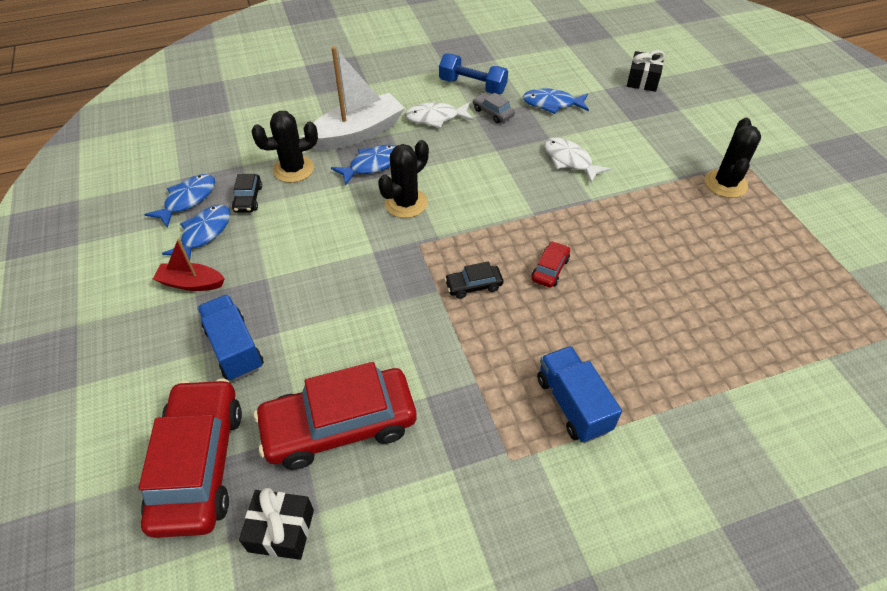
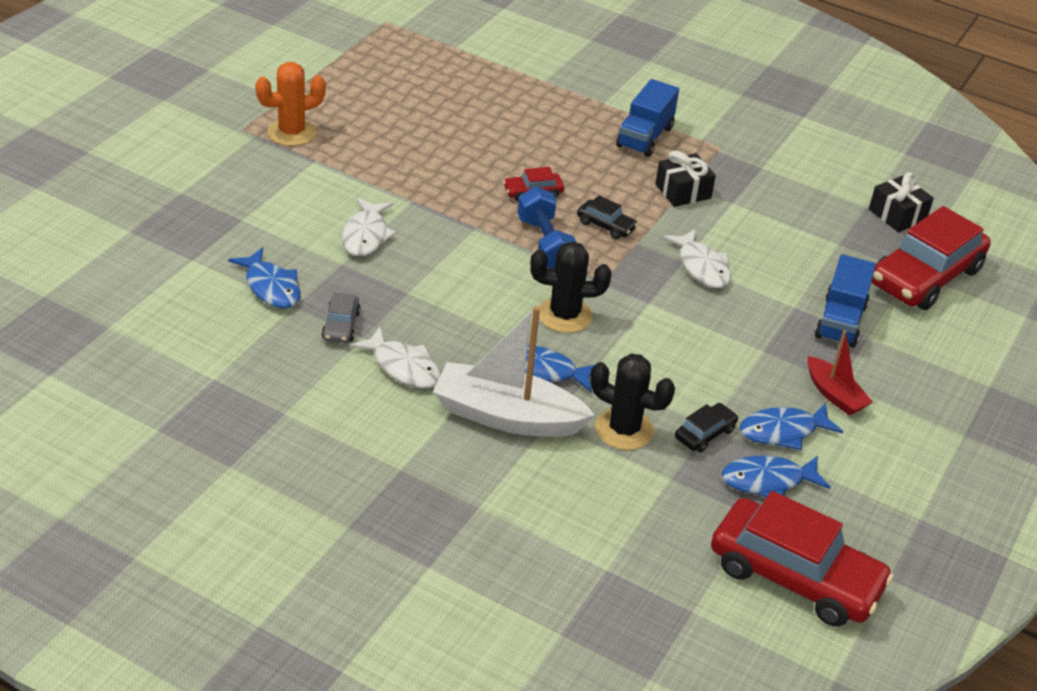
camera: 135 degrees left, 10 degrees down
(339, 425) = (809, 230): red car -> red car (795, 576)
(375, 309) = (702, 267): none -> white fish
(472, 86) = (302, 368): blue dumbbell -> blue dumbbell (545, 244)
(642, 80) = (141, 236): black gift -> black gift (683, 191)
(725, 184) = (292, 132): black cactus -> orange cactus

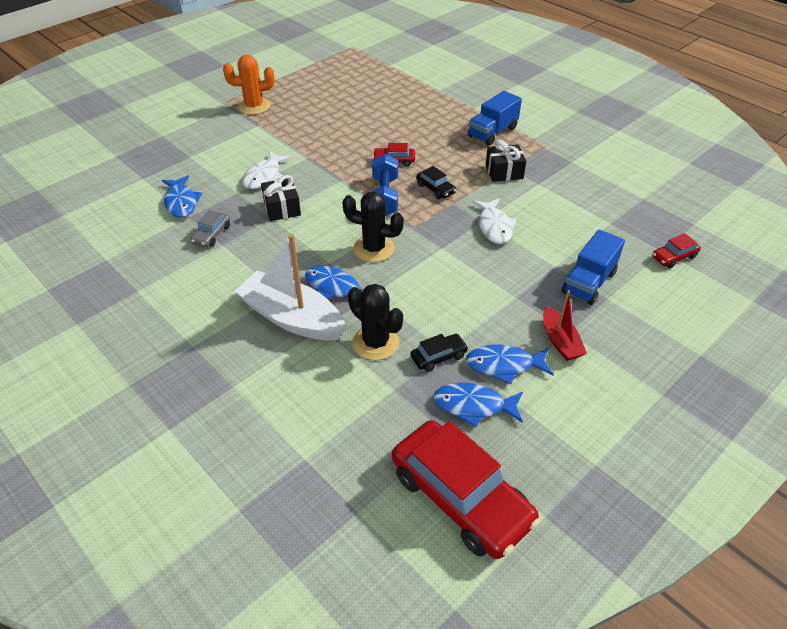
camera: 20 degrees right, 5 degrees up
(403, 367) = (238, 270): white fish -> none
(897, 215) = (667, 207): black gift -> black gift (282, 208)
(925, 276) = (674, 257): red car -> red car, size x0.44

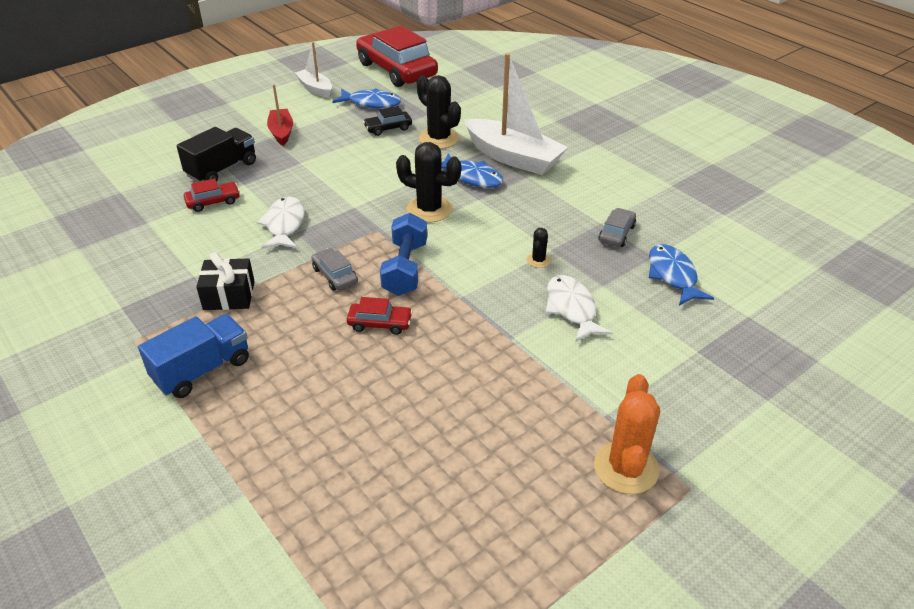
camera: 175 degrees left, 5 degrees down
(254, 106) = (626, 468): orange cactus -> orange cactus turned 75 degrees counterclockwise
(264, 176) = (571, 308): white fish -> white fish turned 45 degrees counterclockwise
(282, 208) = (538, 260): black gift -> black cactus
(435, 189) = (335, 275): black car -> grey car
(504, 365) = (337, 121): blue fish -> none
(563, 435) = (315, 88): none -> white boat
(588, 282) = (222, 169): blue truck -> black truck
(674, 257) = (115, 186): red car -> red car (213, 202)

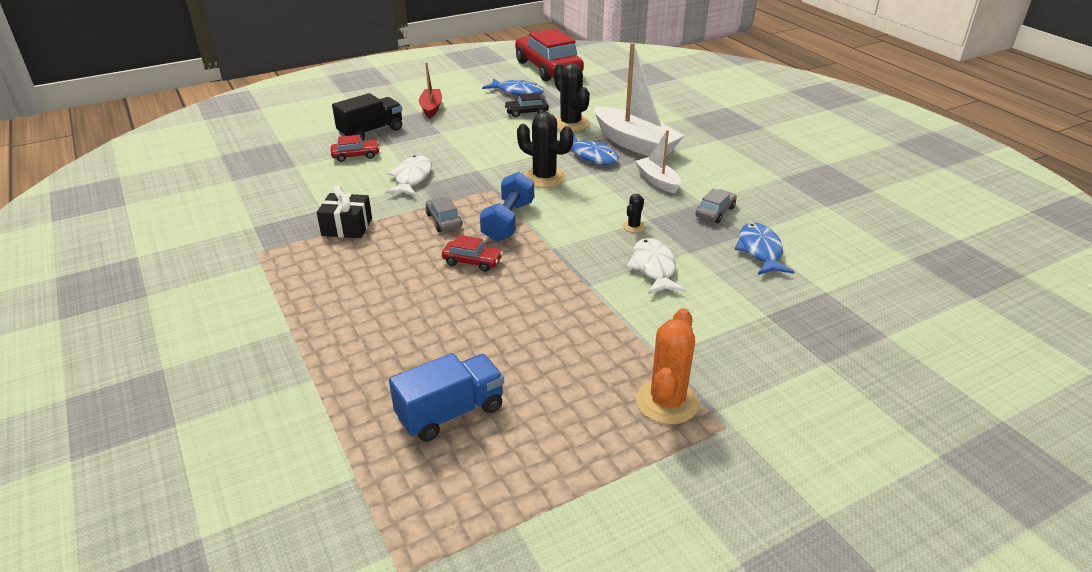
camera: 10 degrees right, 5 degrees down
(202, 370) = (306, 281): blue truck -> blue truck (451, 413)
(315, 88) = (471, 77): white boat -> white boat (657, 181)

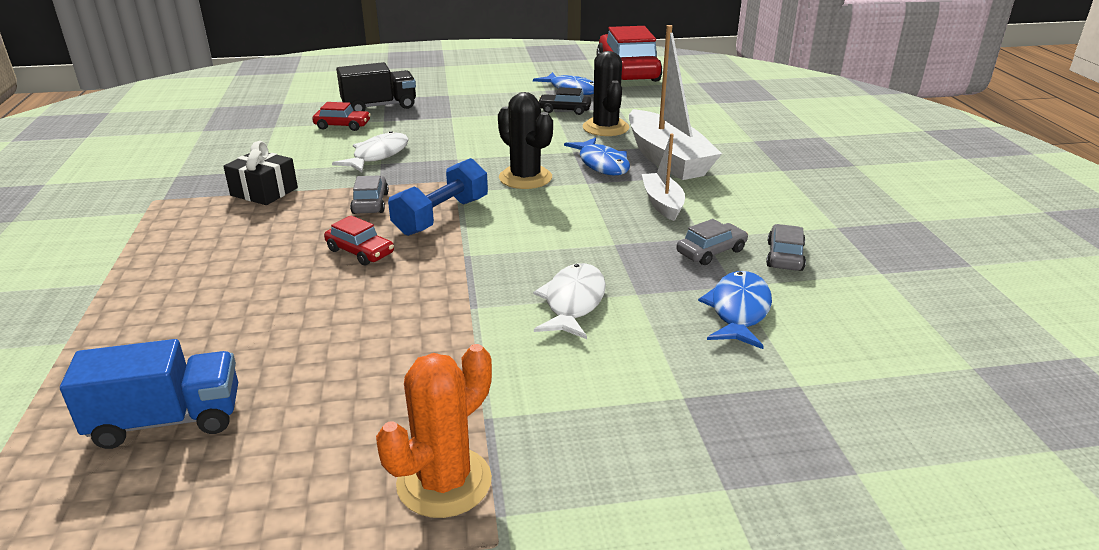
camera: 20 degrees right, 5 degrees down
(431, 108) = (463, 93): red boat -> none
(633, 226) = (588, 249): black cactus -> none
(763, 206) = (785, 256): none -> grey car

